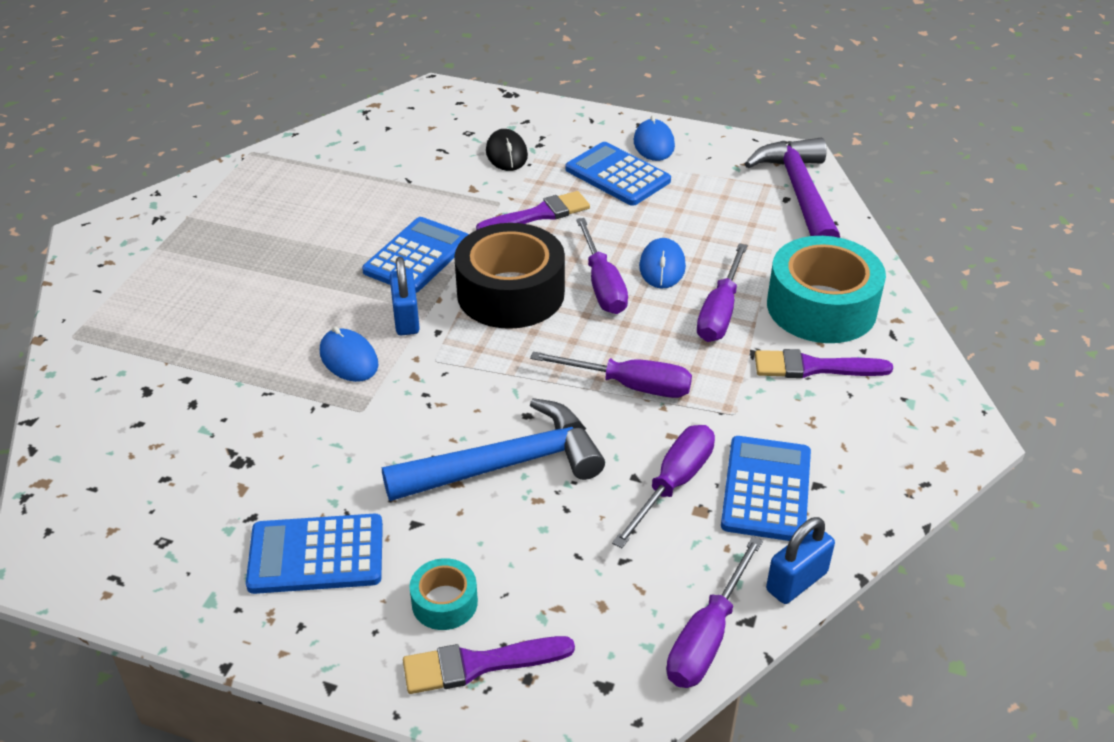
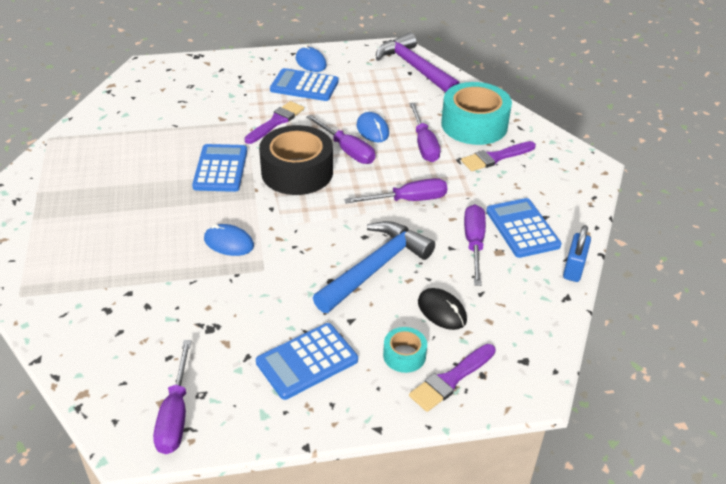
camera: 30 degrees left, 0 degrees up
(406, 319) = (245, 207): blue padlock -> none
(506, 154) = (226, 92): black mouse -> black mouse (442, 311)
(707, 636) = (554, 314): purple screwdriver -> purple screwdriver (175, 414)

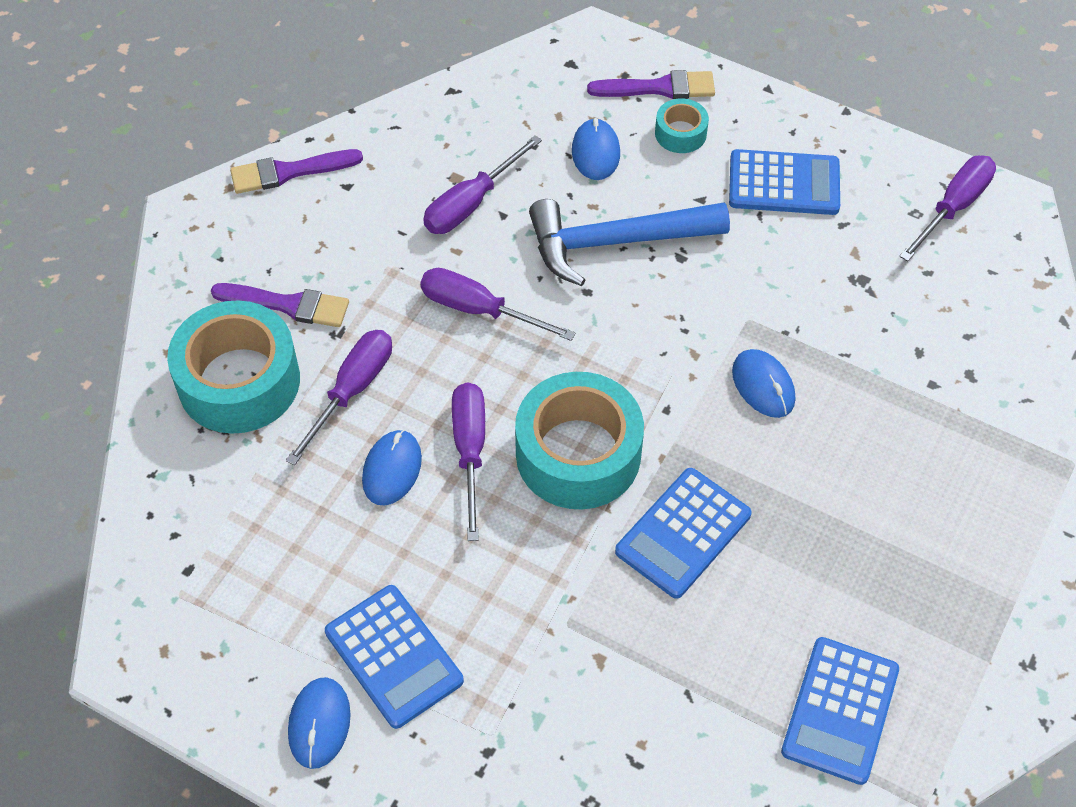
camera: 140 degrees left, 15 degrees up
(276, 122) = (519, 589): purple brush -> purple brush (289, 172)
(297, 172) = (578, 454): black tape -> turquoise tape
(414, 68) = (166, 577): purple hammer -> none
(442, 311) = (595, 152): black mouse -> blue mouse
(522, 228) = (392, 188): blue calculator -> blue calculator (840, 710)
(573, 268) = (402, 112): blue padlock -> none

